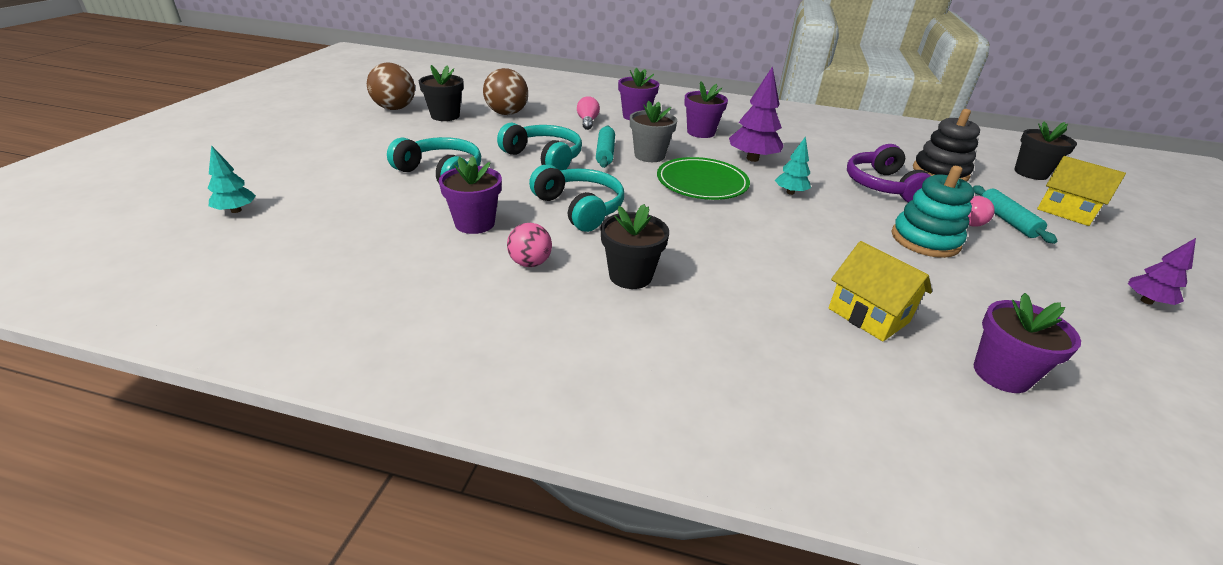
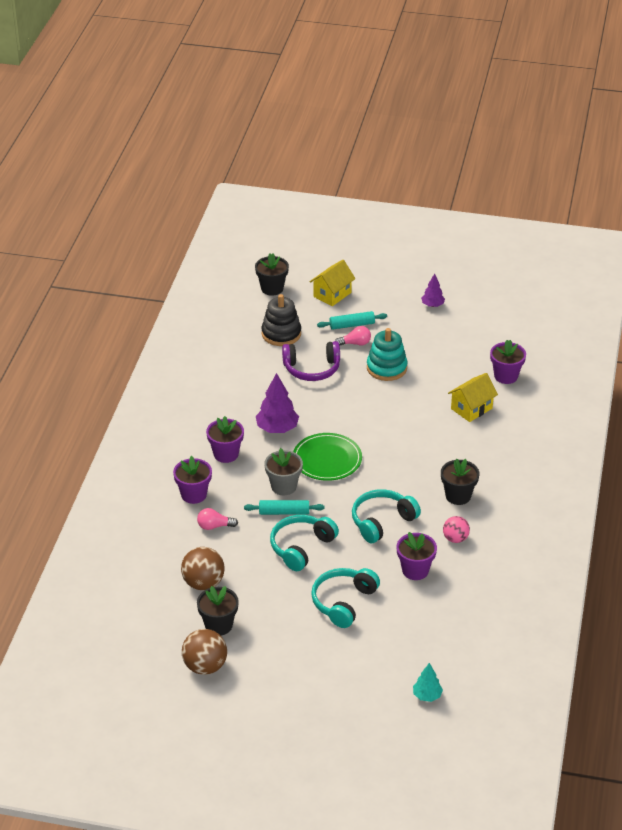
camera: 90 degrees left, 5 degrees up
(790, 192) = (333, 416): turquoise tree -> none

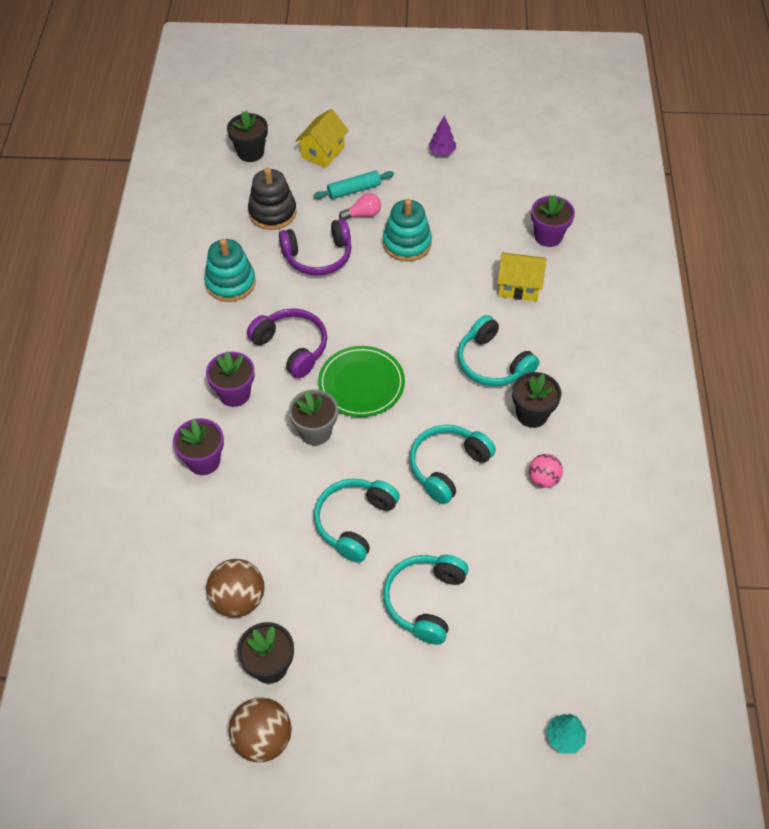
camera: 10 degrees left, 15 degrees up
(214, 526) = (238, 506): pink light bulb -> none
(237, 379) = (230, 283): none -> turquoise stacking toy
(277, 428) = (292, 347): purple tree -> purple headphones
(284, 512) = (323, 471): turquoise rolling pin -> none
(415, 570) = (505, 536): purple flower pot -> none
(435, 458) = (492, 363): none -> turquoise headphones
(471, 408) = (519, 286): yellow house -> yellow house turned 60 degrees clockwise

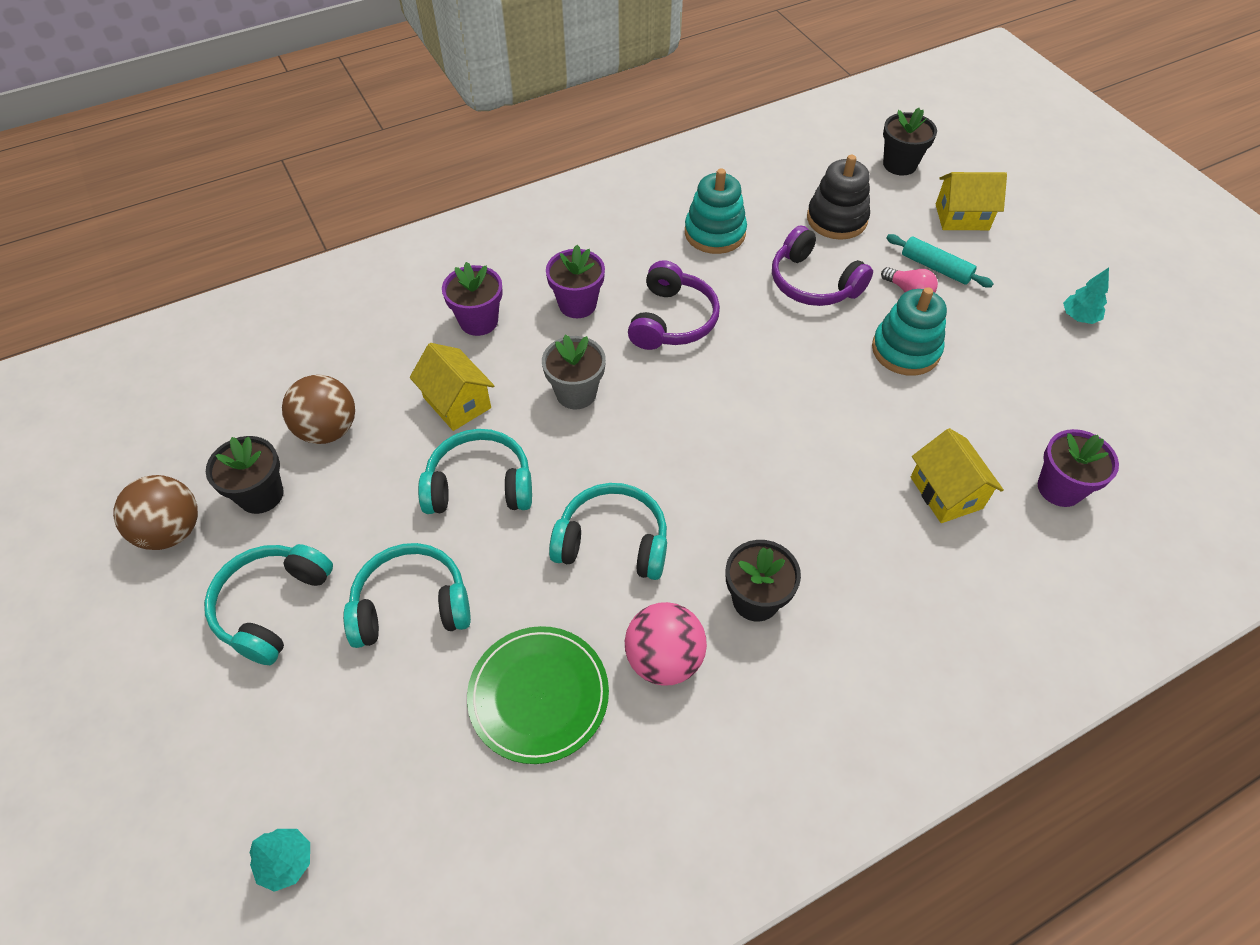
camera: 60 degrees right, 0 degrees up
(272, 506) = (457, 403): none -> yellow house
(361, 384) = (670, 403): green plate -> green plate (538, 695)
(442, 152) = (1079, 317): purple tree -> turquoise tree
(492, 363) = (801, 519): turquoise headphones -> turquoise headphones (272, 606)
(543, 479) = (664, 659): pink ball -> pink ball, size x1.57

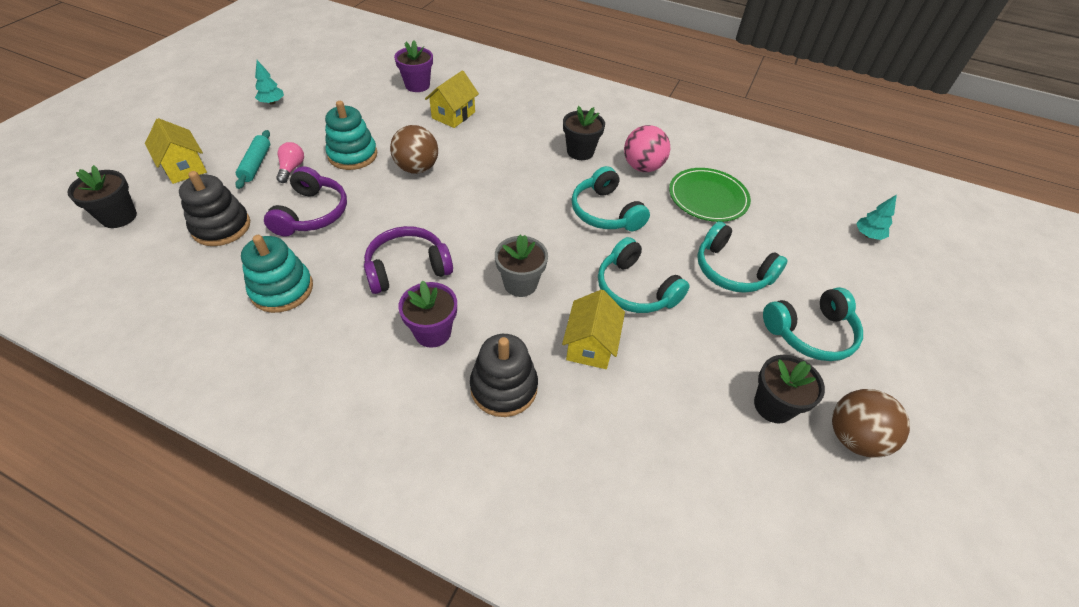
camera: 130 degrees left, 5 degrees down
(328, 430) = (690, 409): brown ball -> brown ball (417, 168)
(479, 321) = (504, 387): purple flower pot -> black stacking toy

